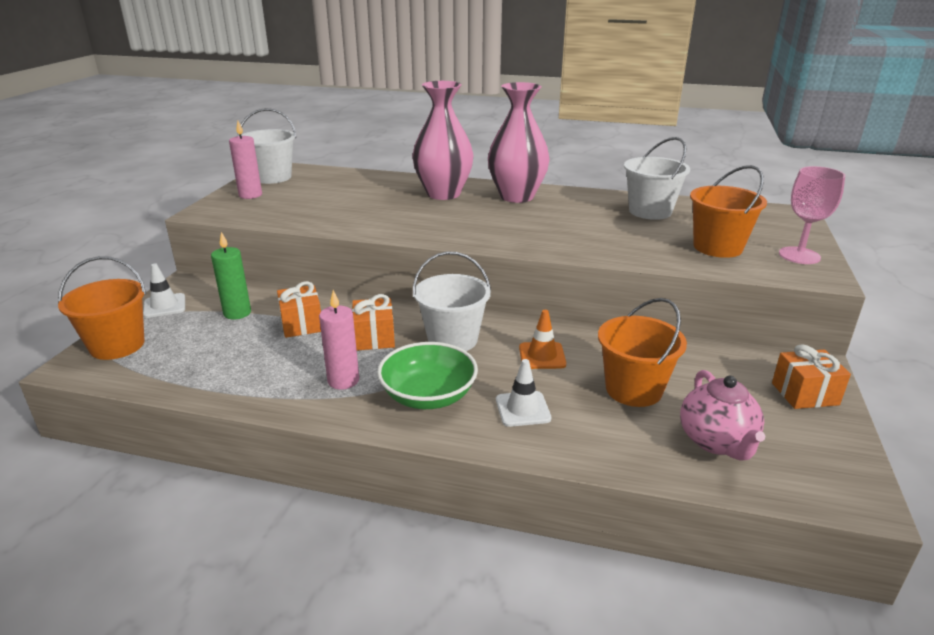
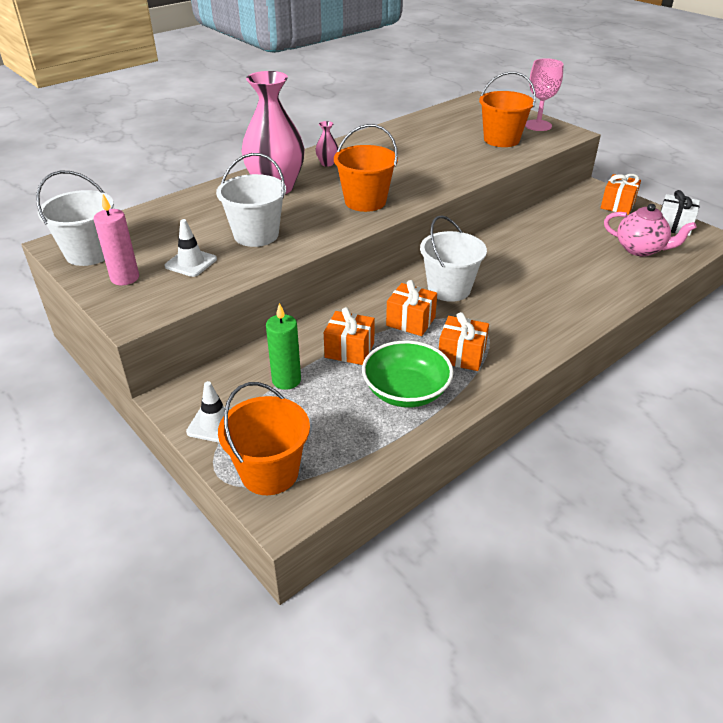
camera: 55 degrees left, 10 degrees up
(343, 380) = (461, 355): pink candle -> orange gift
(428, 396) = (515, 325): green bowl -> green bowl (406, 391)
(517, 196) = (327, 163): pink vase -> pink vase, size x0.40
(522, 409) = (561, 295): white traffic cone -> white traffic cone (191, 263)
(542, 356) = (505, 264): orange traffic cone -> none
(633, 389) = (571, 250): orange bucket -> orange bucket (365, 201)
(650, 211) = (421, 134): white bucket -> white bucket (256, 235)
(831, 456) = (674, 226): none -> white gift

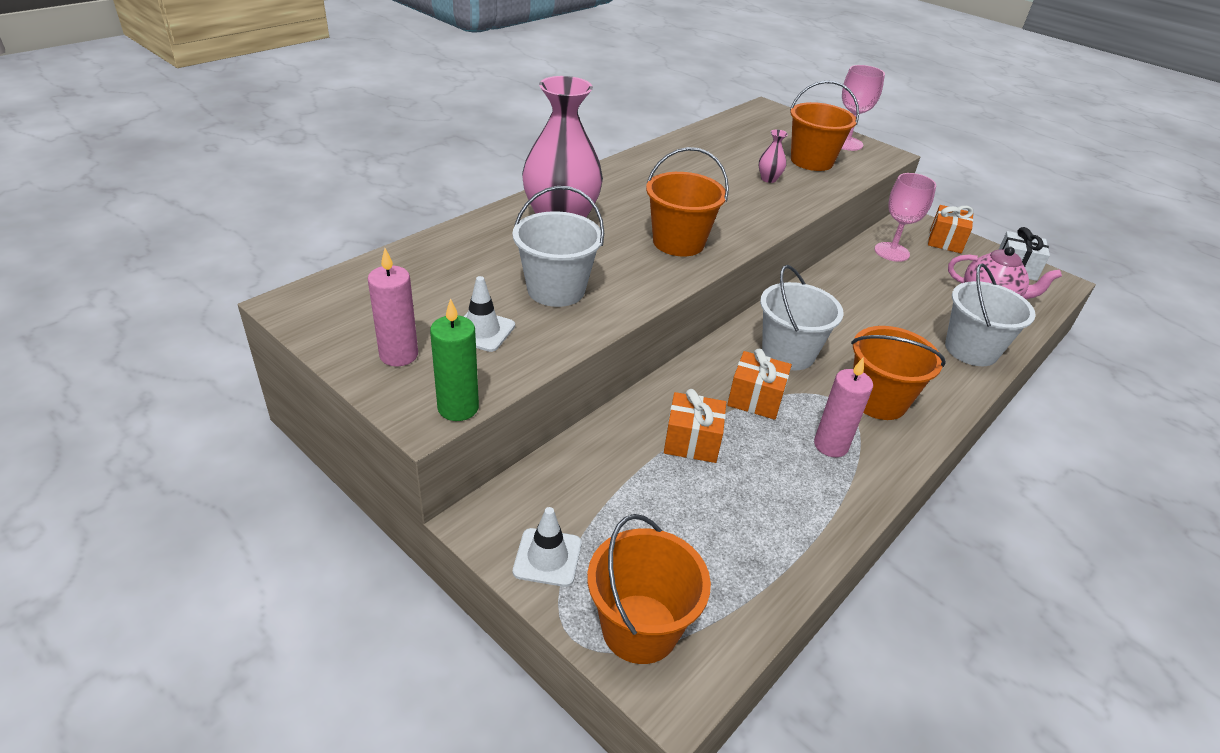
camera: 10 degrees left, 0 degrees up
(89, 253) = (339, 318): white bucket -> white bucket (971, 350)
(286, 380) = (624, 488): green candle -> green candle (458, 408)
(327, 163) = (614, 189): pink vase -> pink vase (768, 179)
(406, 391) = (779, 499): green bowl -> none
(461, 355) = (831, 445): orange gift -> pink candle
(513, 324) = (878, 400): none -> orange bucket
(566, 214) = (891, 252): none -> pink goblet

